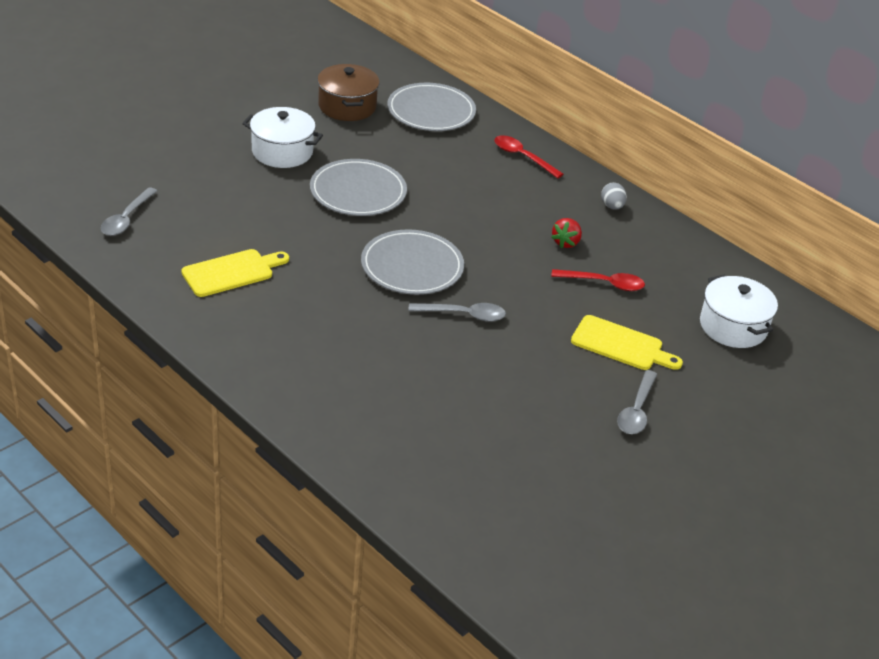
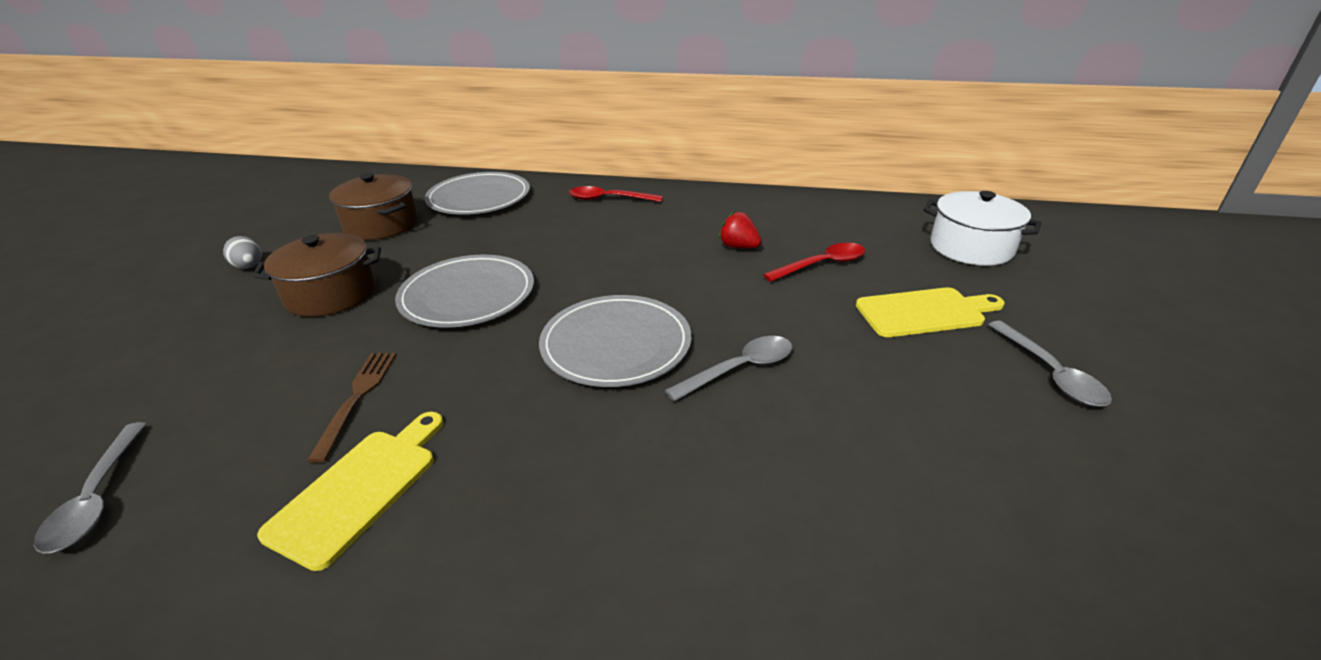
camera: 30 degrees left, 5 degrees down
(257, 226) = (357, 397): none -> brown fork
(282, 152) = (331, 294): white pot -> brown pot
(566, 242) = (739, 247): red strawberry -> red strawberry turned 135 degrees clockwise
(612, 206) = (734, 203): grey egg -> grey egg (249, 267)

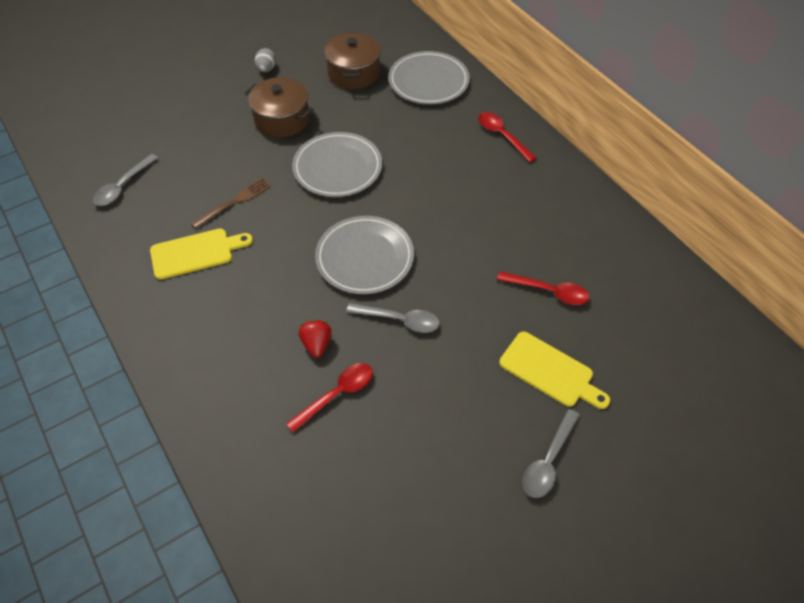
camera: 45 degrees right, 20 degrees up
(739, 247) = (521, 238): red strawberry -> red strawberry (316, 344)
(794, 488) = (337, 394): none -> red spoon
(971, 247) = (673, 357): white pot -> none

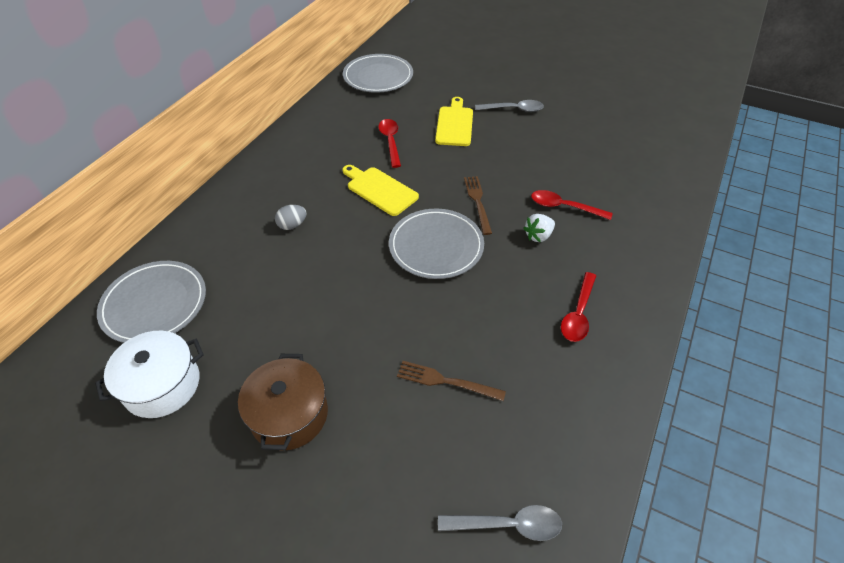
camera: 120 degrees left, 5 degrees down
(196, 253) = (531, 372): yellow cutting board -> yellow cutting board (380, 189)
(266, 69) = (188, 500): grey egg -> grey egg (292, 225)
(316, 344) = (538, 236): red strawberry -> white strawberry
(337, 167) = (340, 318): grey plate -> grey plate (378, 76)
(354, 73) = (162, 385): brown pot -> white pot
(399, 320) = (477, 201): grey spoon -> brown fork
(502, 136) = (226, 217): red spoon -> red spoon (578, 314)

